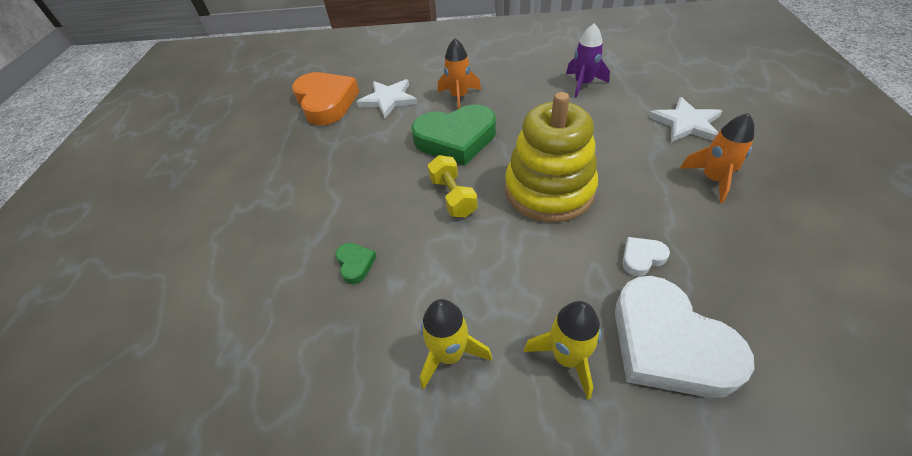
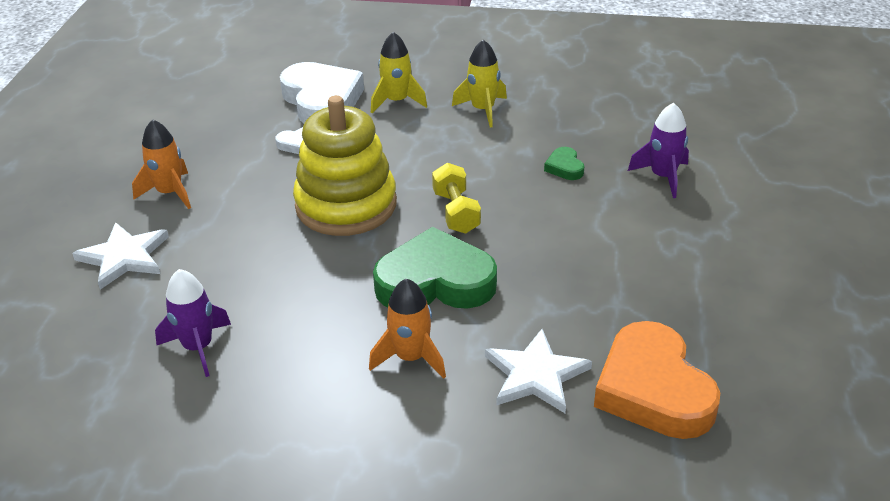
camera: 175 degrees left, 10 degrees down
(262, 265) = (663, 177): none -> purple rocket

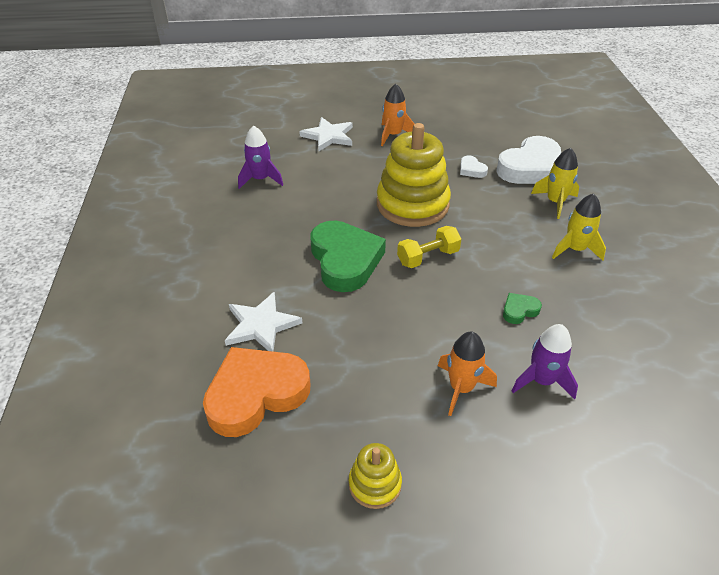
camera: 75 degrees right, 5 degrees up
(410, 357) = (267, 262): orange rocket -> orange rocket (461, 388)
(780, 309) = (375, 484): none -> yellow stacking toy

